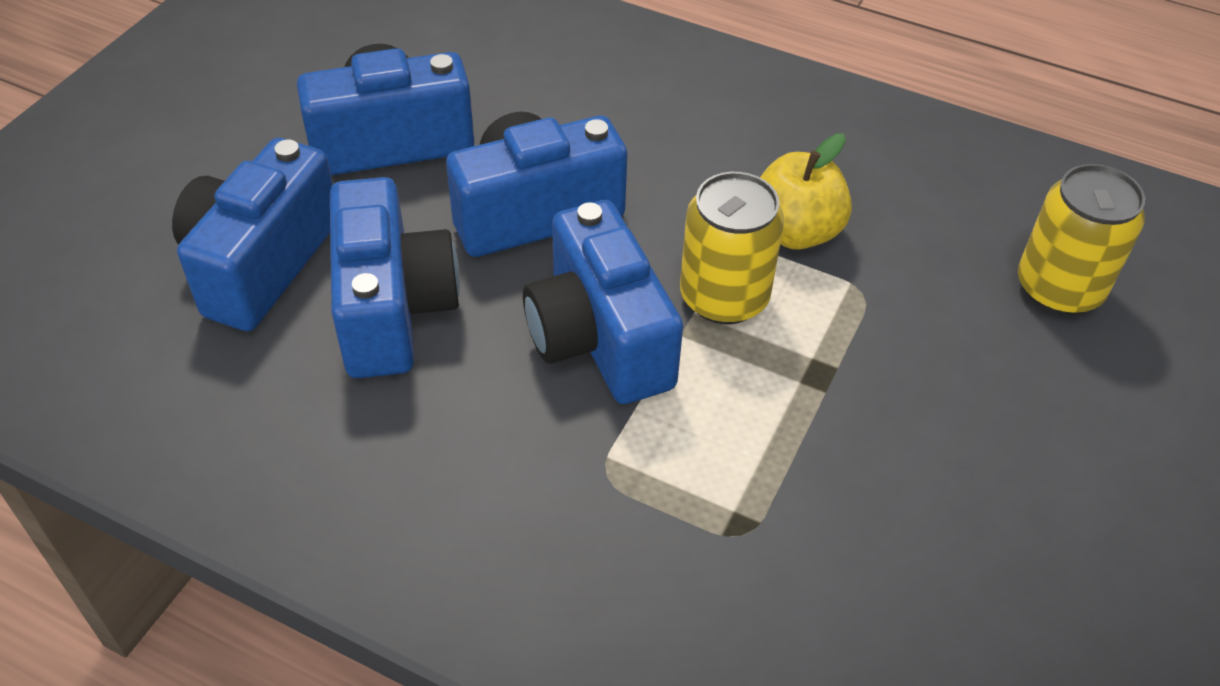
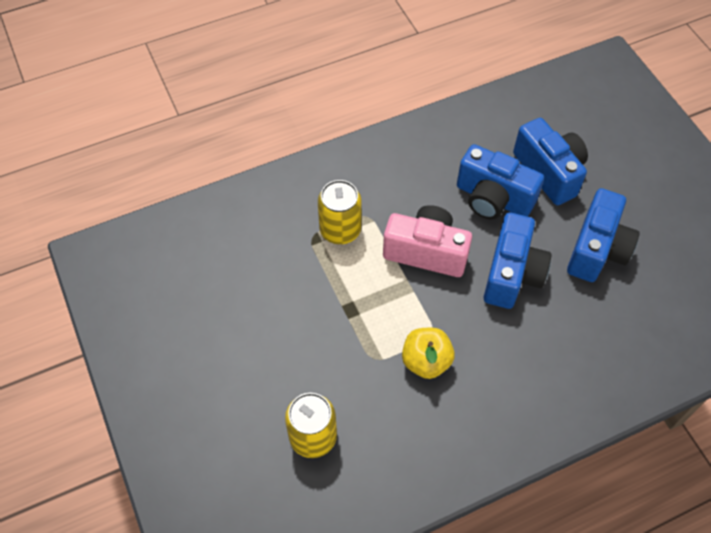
camera: 130 degrees right, 10 degrees up
(599, 338) = (426, 252): blue camera -> pink camera
(724, 297) = (412, 307): yellow can -> yellow can (340, 230)

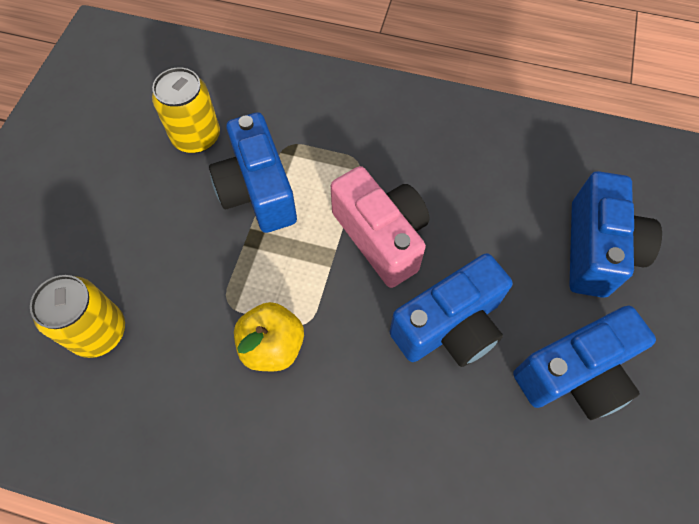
camera: 40 degrees right, 5 degrees up
(340, 230) = (320, 156): yellow can -> yellow can (196, 137)
(493, 198) = (505, 234): blue camera -> blue camera (258, 191)

